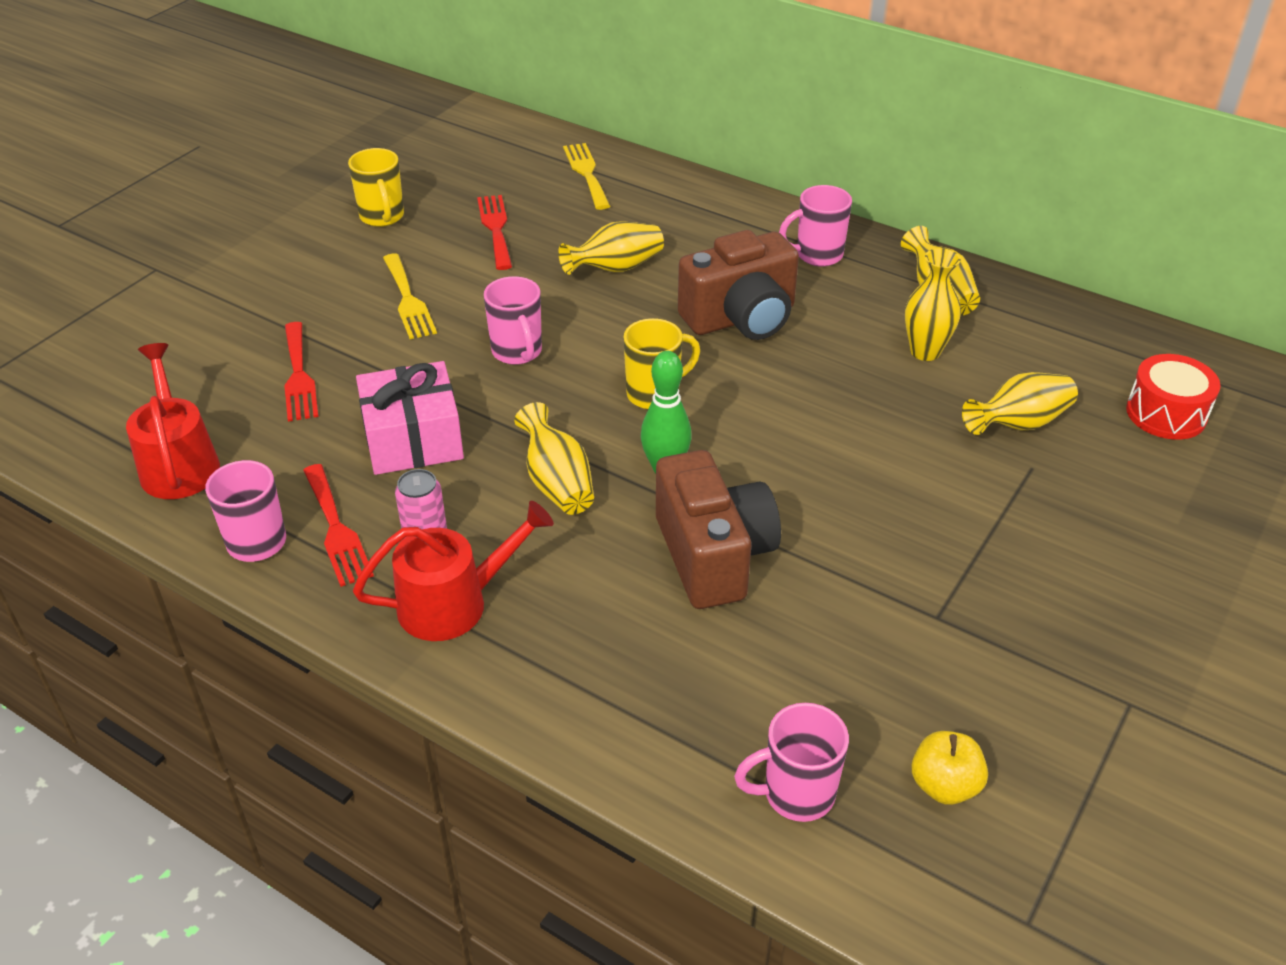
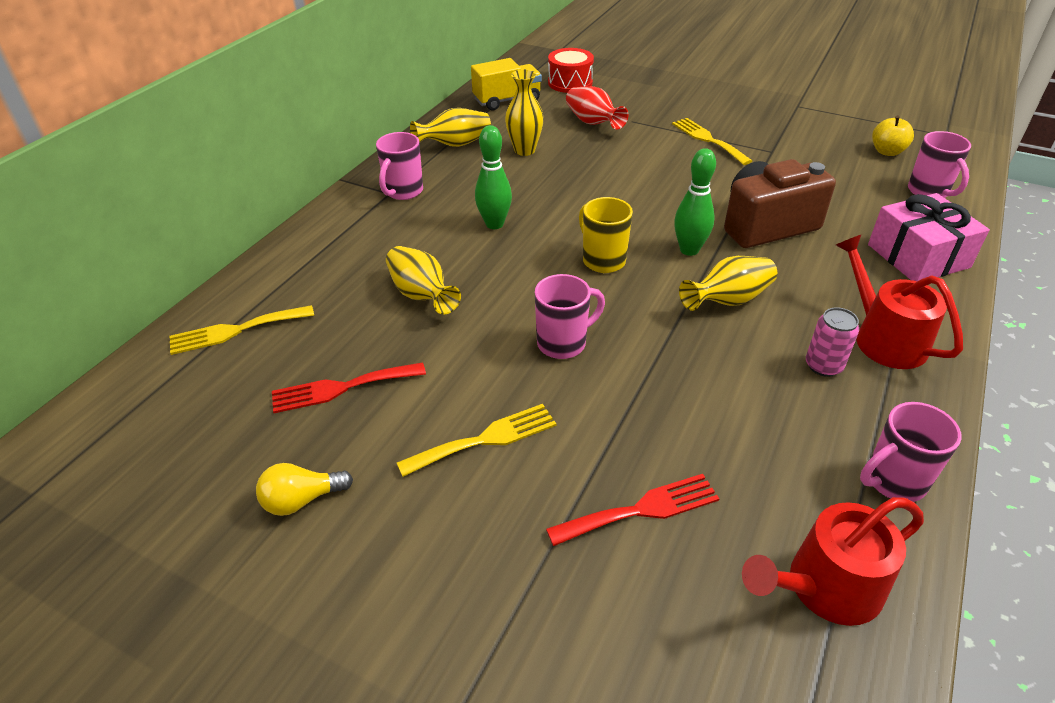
camera: 95 degrees left, 0 degrees up
(336, 529) = (848, 425): red fork -> none
(382, 217) = (302, 500): yellow mug -> yellow light bulb
(413, 439) = (709, 394): pink gift -> pink gift (918, 256)
(741, 318) = (494, 224): brown camera -> green bowling pin
(817, 255) = (403, 192): pink mug -> pink mug turned 45 degrees clockwise
(973, 545) = (708, 139): none -> yellow fork
(1019, 424) = (593, 123): yellow vase -> red vase
(1084, 344) = (507, 100): none -> yellow truck

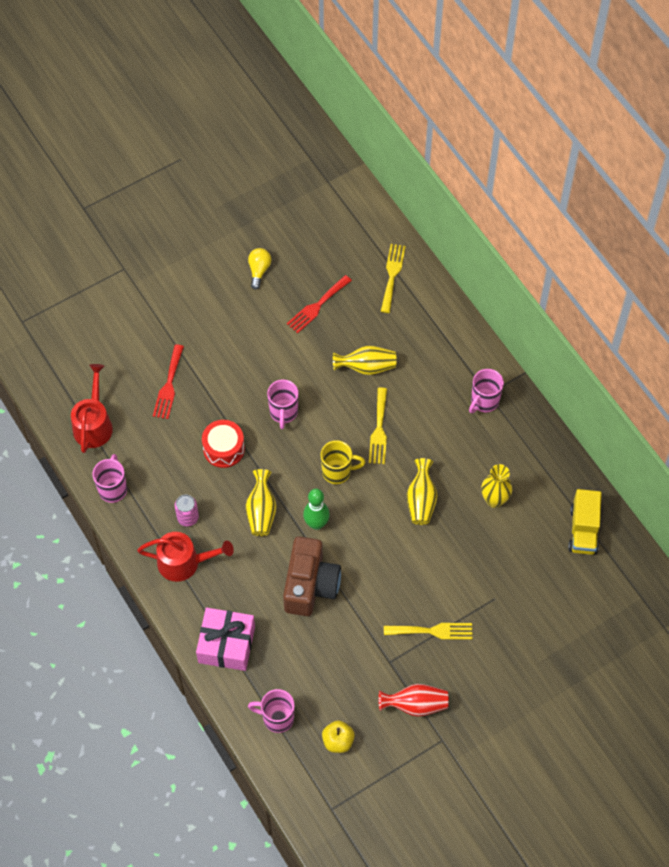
camera: 120 degrees right, 20 degrees up
(341, 388) = (317, 306): red fork -> red fork turned 150 degrees counterclockwise
(403, 192) = (484, 401): pink mug -> pink mug turned 105 degrees counterclockwise
(455, 144) = (531, 460): yellow vase -> yellow vase (421, 500)
(485, 439) = (245, 348): yellow fork -> yellow fork (379, 430)
(494, 224) = (412, 435): green bowling pin -> none
(570, 83) = (588, 594): red drum -> red drum (224, 449)
(593, 123) = (508, 569): red vase -> red vase (415, 705)

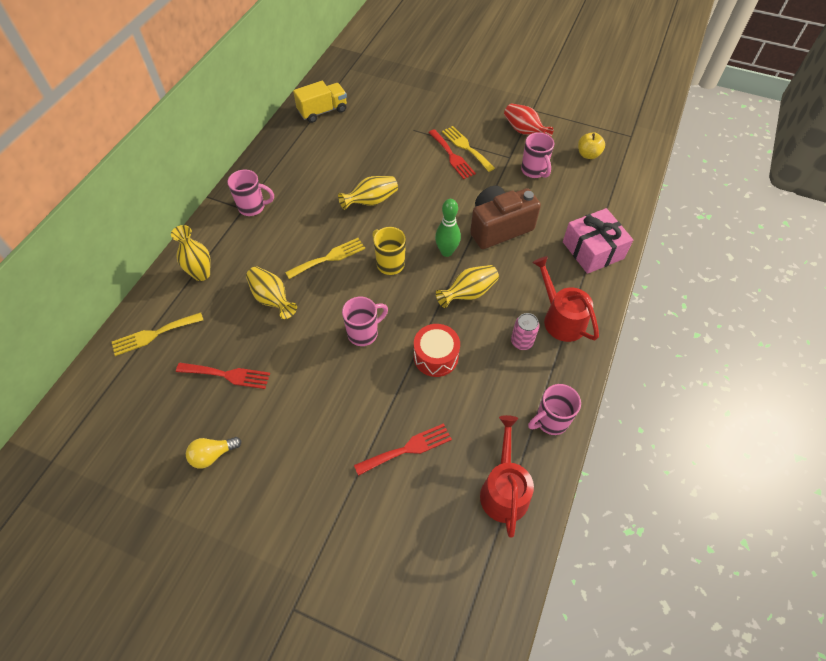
camera: 125 degrees left, 5 degrees down
(93, 424) = (504, 490): red watering can -> red watering can turned 120 degrees clockwise
(277, 718) = (609, 192): pink mug -> pink mug (534, 171)
(429, 609) = (452, 156): none -> red fork
(494, 500) = (336, 163): yellow vase -> yellow vase (201, 274)

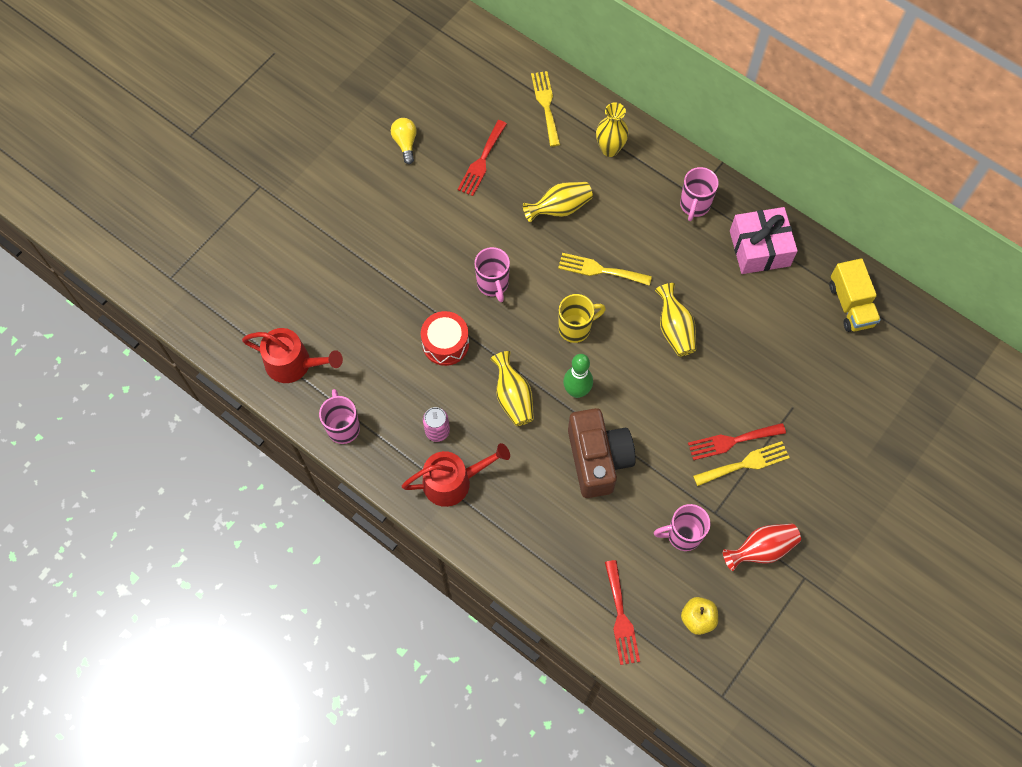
camera: 105 degrees right, 10 degrees up
(329, 258) = (600, 270): yellow fork -> yellow fork turned 120 degrees clockwise
(407, 449) = (358, 295): red fork -> red fork (621, 617)
(593, 250) = (535, 555): pink gift -> pink gift (759, 248)

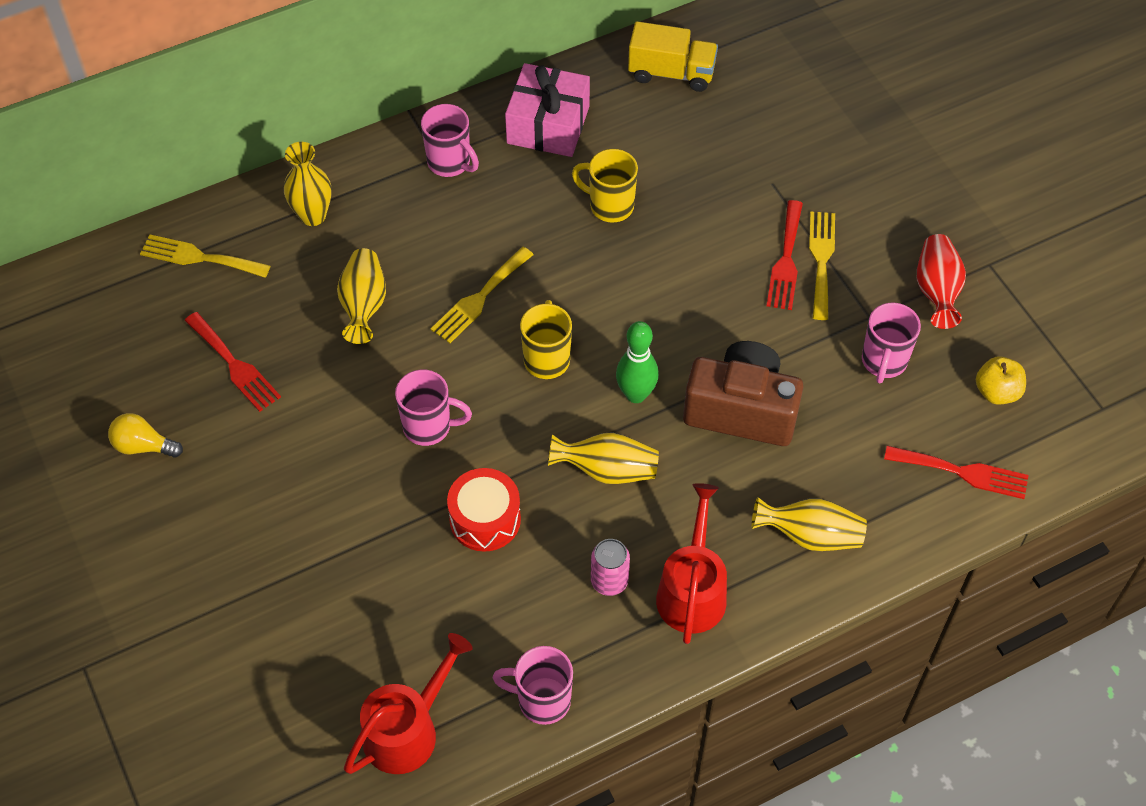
camera: 65 degrees left, 10 degrees down
(674, 329) = (607, 255): yellow vase -> yellow vase (810, 536)
(715, 314) = (610, 206): none -> yellow mug

